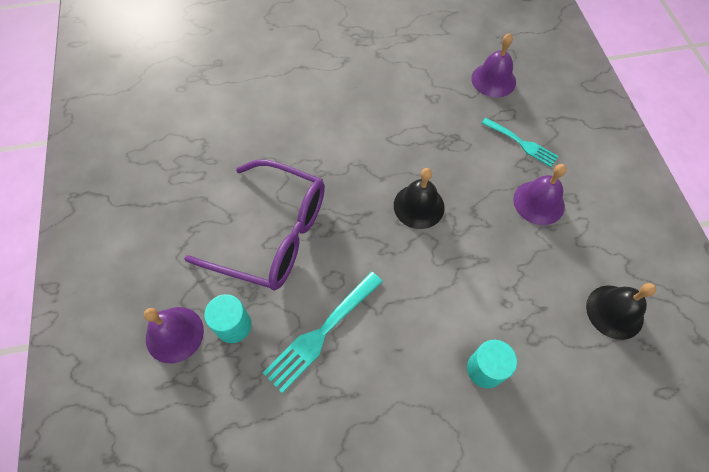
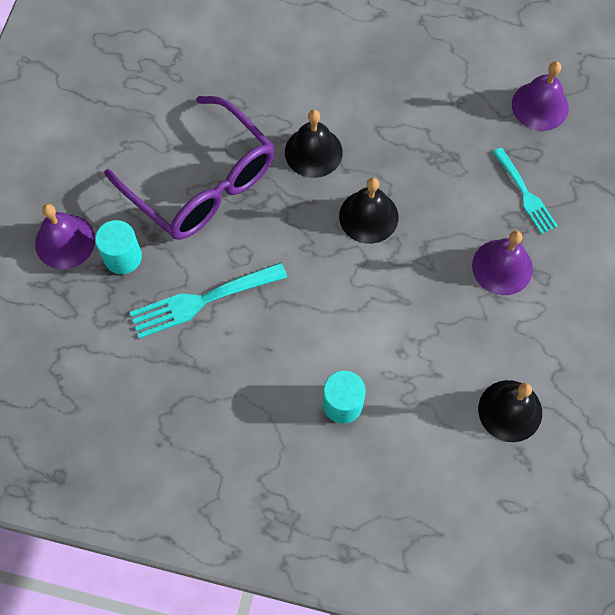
camera: 25 degrees right, 5 degrees up
(349, 175) = (313, 152): none -> black bell

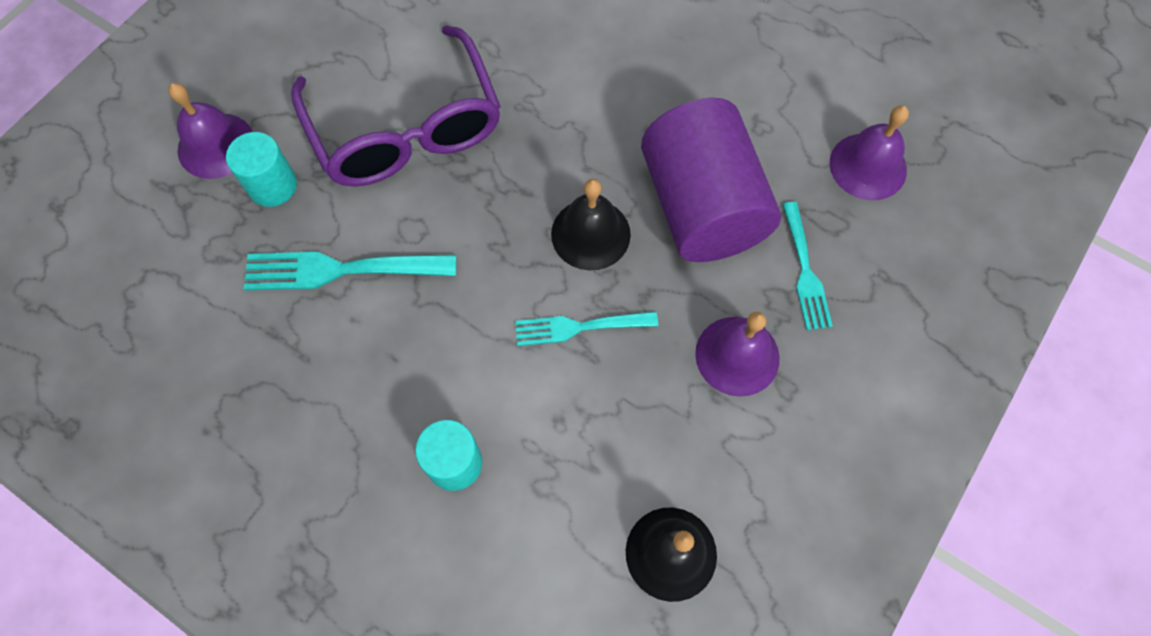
camera: 20 degrees right, 0 degrees up
(313, 152) = (556, 134): black bell -> none
(388, 284) = (579, 327): none -> turquoise fork
(438, 171) = (702, 206): none -> purple cylinder

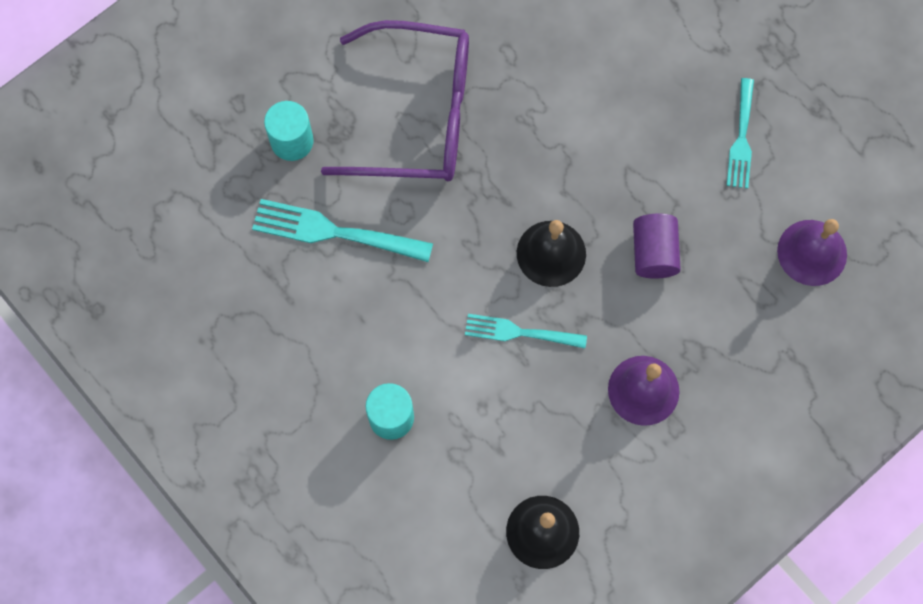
camera: 15 degrees right, 5 degrees up
(216, 145) = (250, 91): purple bell -> none
(406, 127) = (416, 115): purple glasses -> purple glasses turned 75 degrees counterclockwise
(702, 206) = (654, 253): purple cylinder -> purple cylinder, size x0.50
(805, 271) = (724, 333): turquoise fork -> turquoise fork (741, 138)

